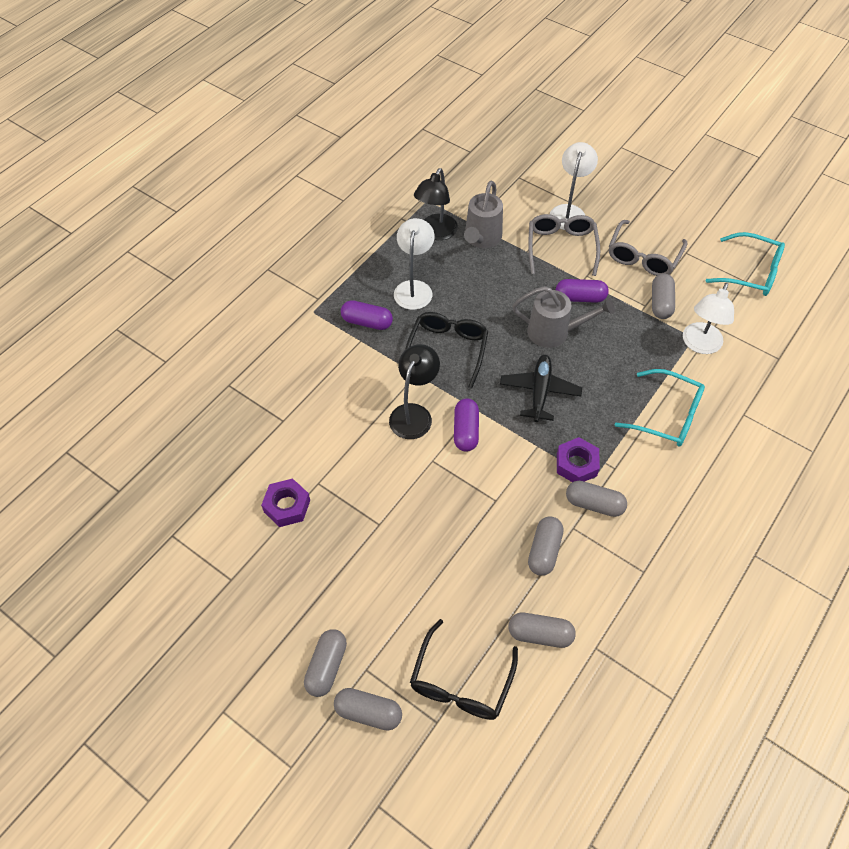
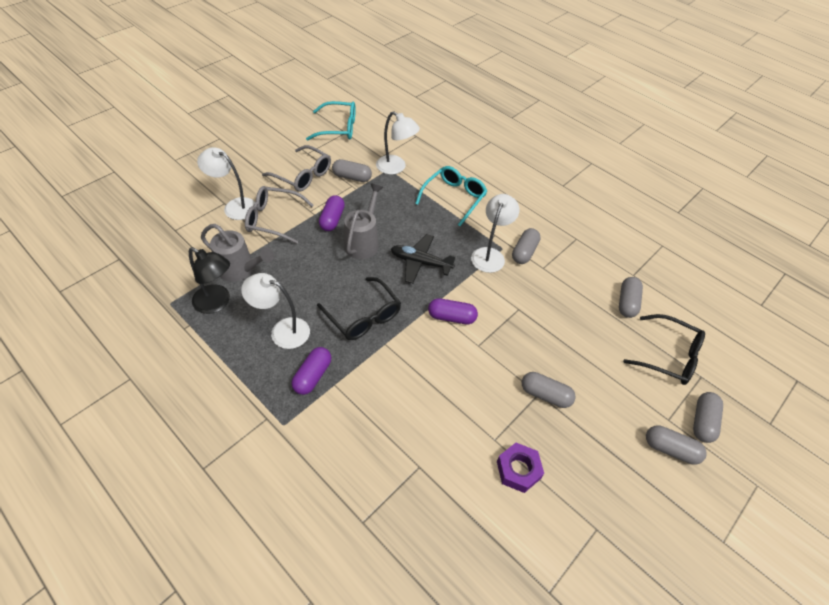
camera: 85 degrees left, 5 degrees down
(414, 414) = (428, 352): black lamp -> none
(447, 350) = (363, 316): black glasses -> black glasses turned 150 degrees counterclockwise
(544, 551) = (562, 288): grey capsule -> grey capsule (545, 395)
(576, 464) = (490, 255): purple nut -> white lamp
(751, 272) = (338, 128): turquoise glasses -> turquoise glasses turned 60 degrees clockwise

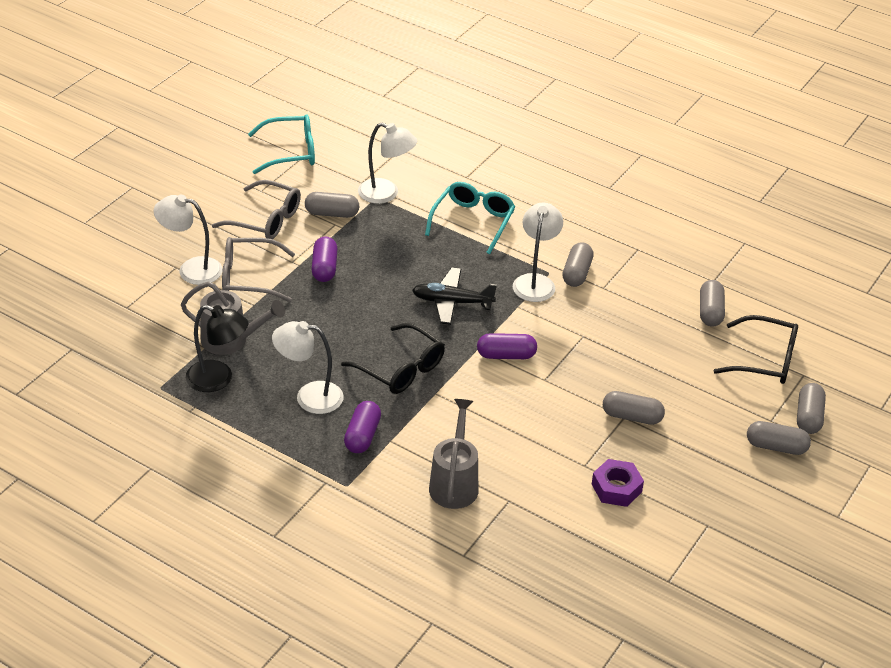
camera: 10 degrees left, 10 degrees down
(363, 242) = (373, 288): grey watering can -> grey watering can (454, 483)

